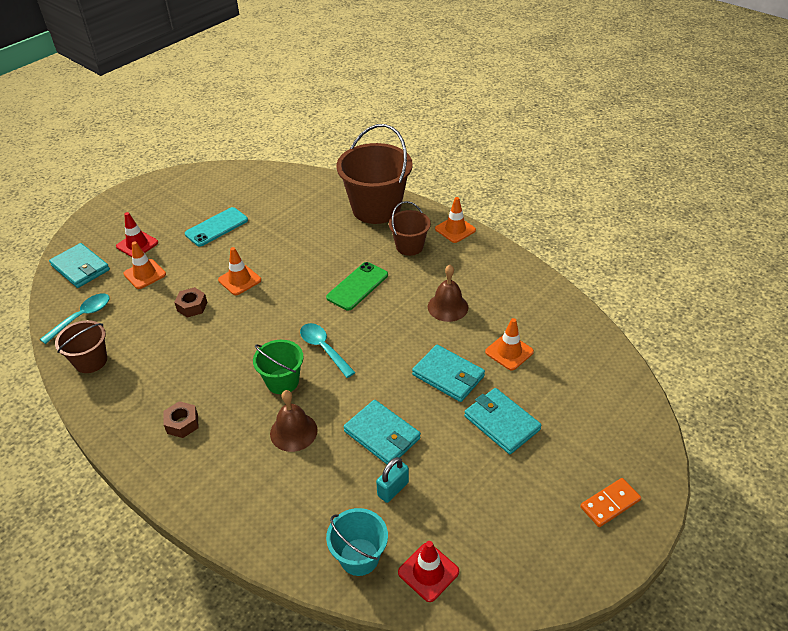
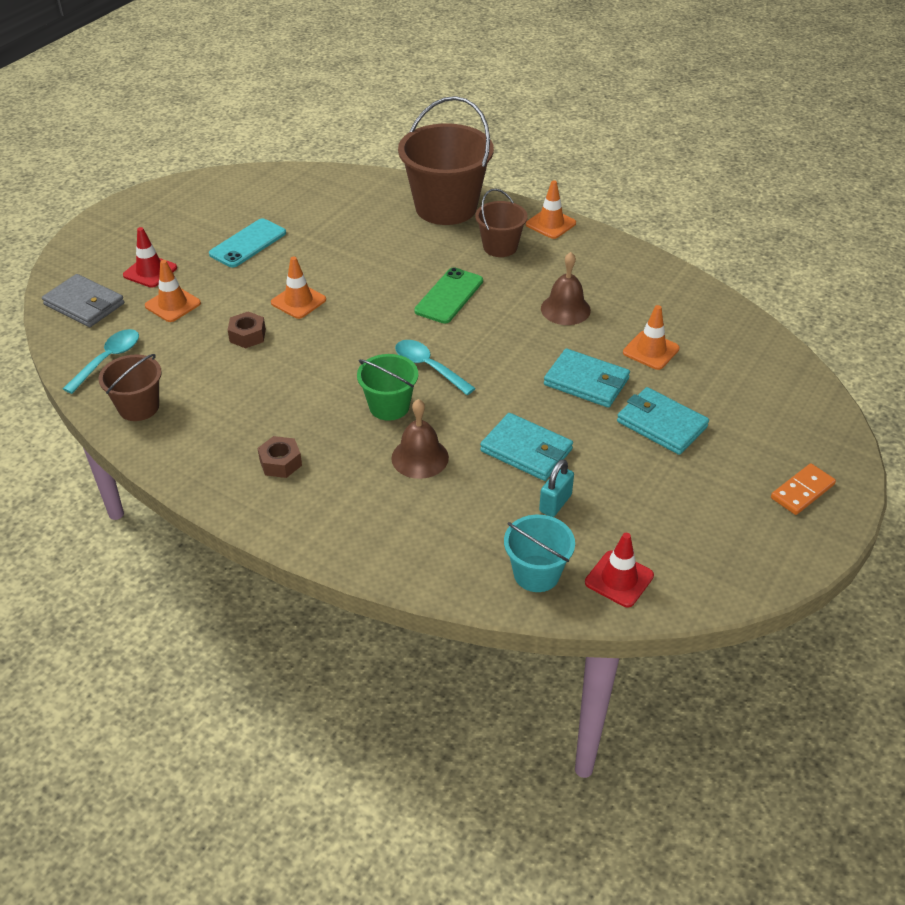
camera: 10 degrees left, 0 degrees up
(80, 268) = (84, 304): turquoise wallet -> grey wallet

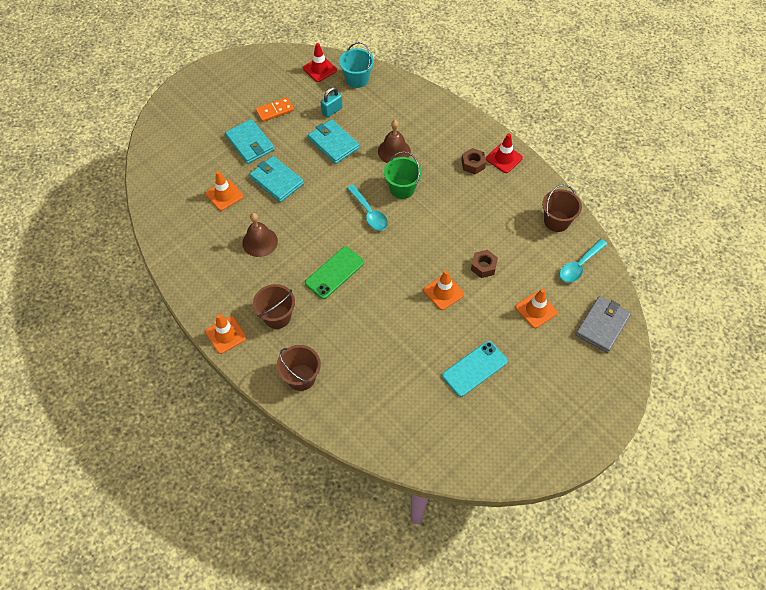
camera: 165 degrees left, 15 degrees up
(84, 304) = (602, 325): grey wallet -> grey wallet turned 75 degrees clockwise
(150, 271) = (554, 352): red traffic cone -> red traffic cone (504, 158)
(446, 207) = (301, 377): brown bucket -> brown bucket, size x0.53
(802, 491) = (203, 91): orange domino -> orange domino (275, 111)

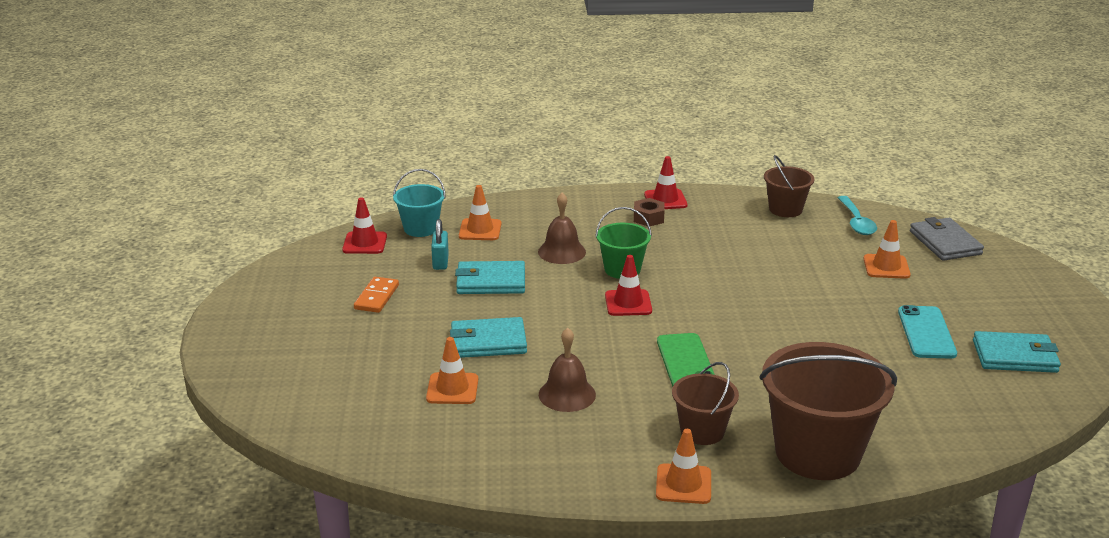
camera: 50 degrees left, 30 degrees down
(250, 143) = (399, 335): turquoise wallet -> turquoise wallet (1015, 356)
(301, 377) = (817, 453): brown bucket -> brown bucket, size x1.88
(369, 213) = (628, 303): turquoise spoon -> red traffic cone
(443, 292) = (801, 307): orange traffic cone -> orange traffic cone (480, 230)
(483, 266) = (794, 270): brown nut -> none

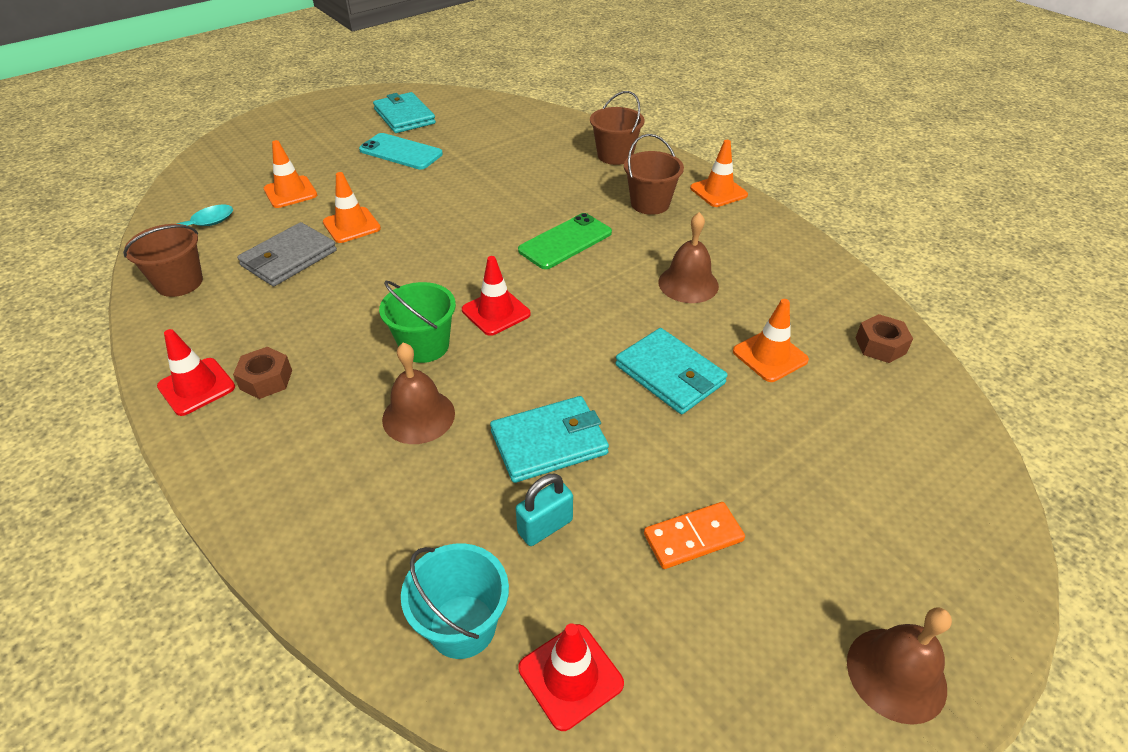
camera: 125 degrees left, 15 degrees up
(245, 314) = (896, 674): none -> brown bell
(397, 444) = (880, 345): none -> brown nut
(480, 230) = (415, 540): orange traffic cone -> orange traffic cone (351, 225)
(490, 282) = (549, 442): turquoise wallet -> turquoise wallet turned 75 degrees counterclockwise
(817, 453) = (615, 155): brown bucket -> brown bucket, size x0.53
(926, 333) = (401, 152): turquoise phone -> turquoise phone turned 60 degrees clockwise
(945, 243) = (215, 176): grey wallet -> grey wallet (289, 258)

